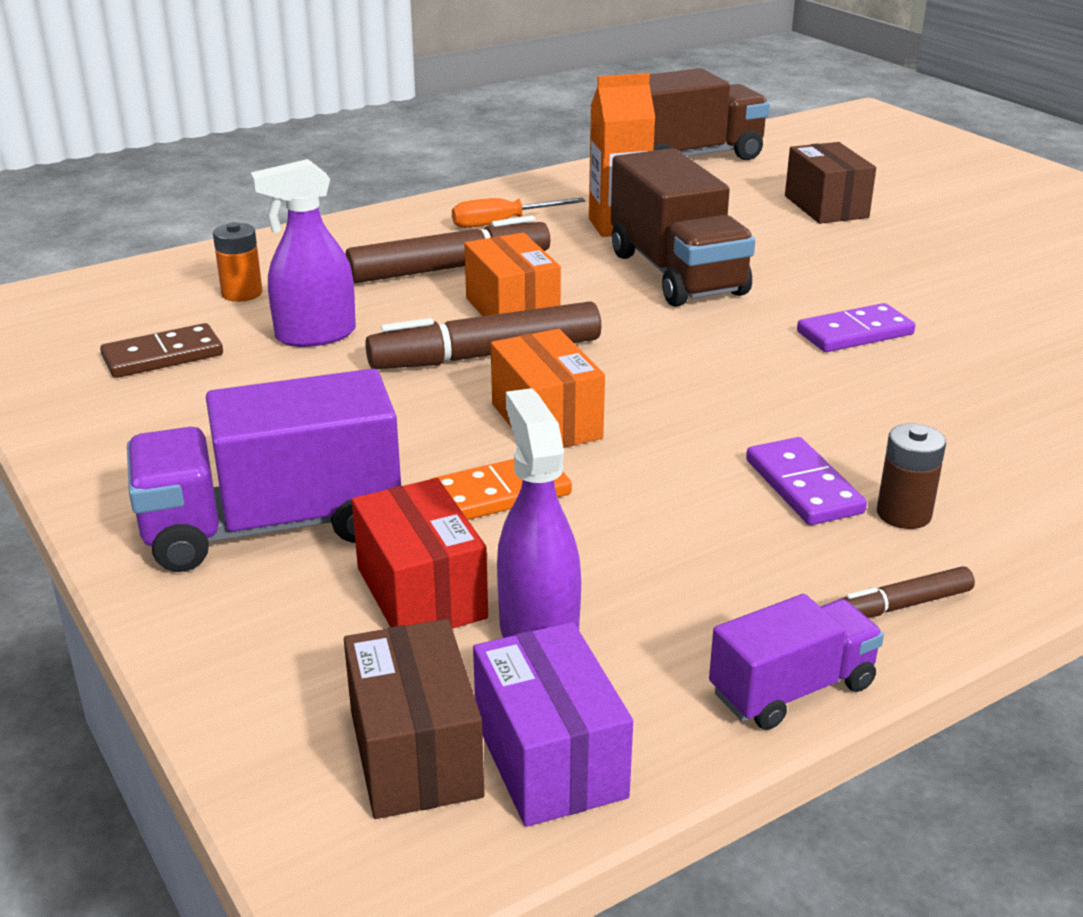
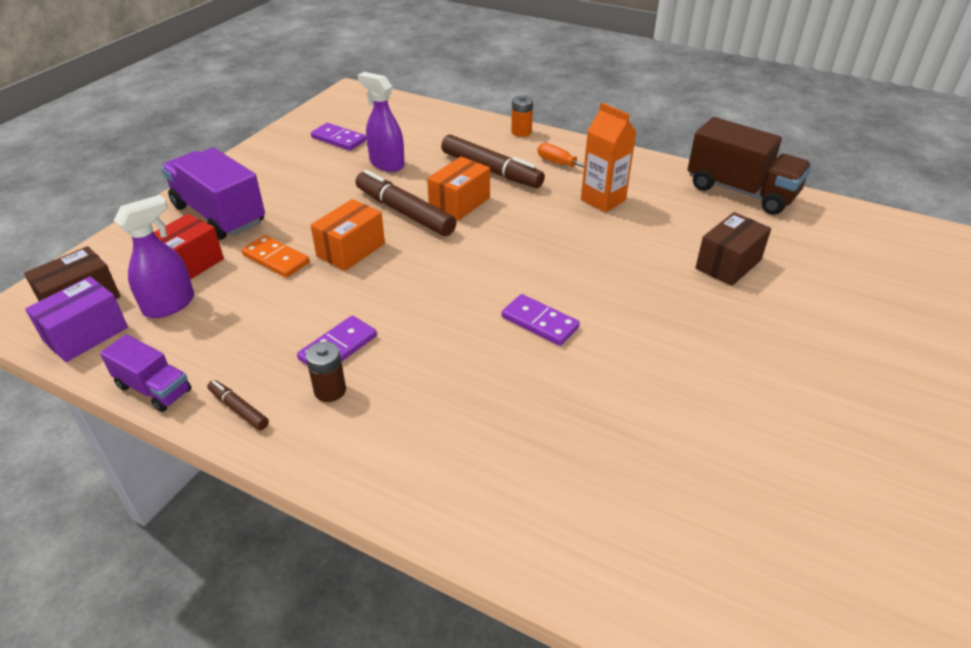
camera: 60 degrees right, 10 degrees up
(163, 356) = (339, 139): brown domino -> purple domino
(242, 293) = (412, 132): orange battery -> orange battery (521, 132)
(676, 273) = (558, 238): brown truck -> none

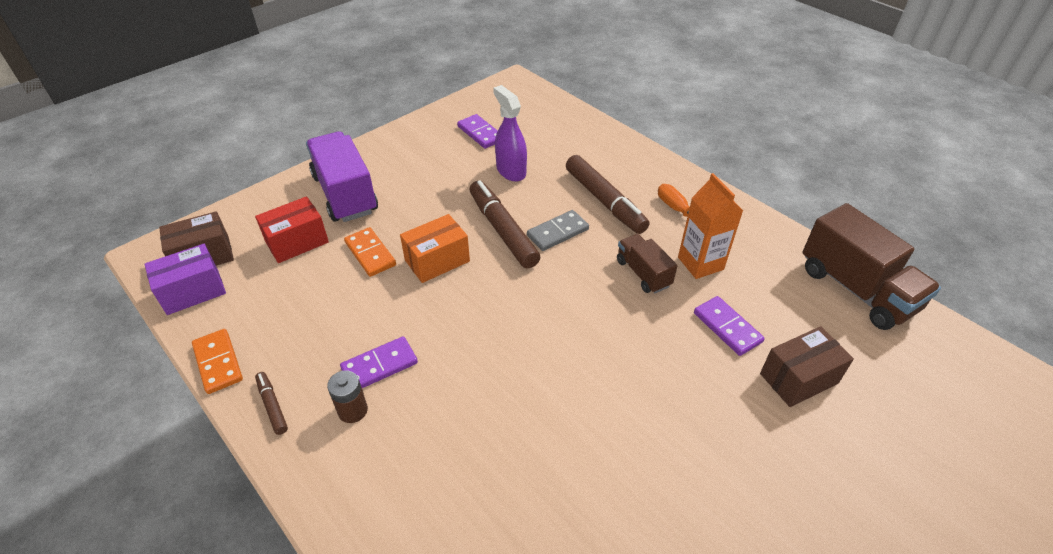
camera: 20 degrees right, 5 degrees up
(154, 388) = (218, 362): purple truck -> orange domino
(169, 305) = (266, 279): purple spray bottle -> none
(459, 203) = (557, 232): orange box -> grey domino
(521, 132) = (654, 161): orange battery -> none
(540, 322) = (571, 393): purple domino -> purple domino (727, 327)
(556, 218) = (643, 273): none -> brown truck

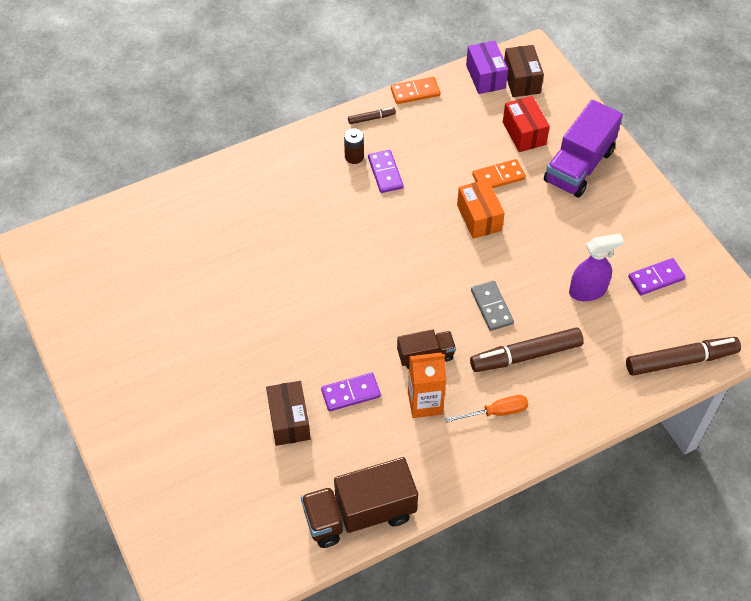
camera: 105 degrees right, 10 degrees up
(345, 194) = (579, 166): purple truck -> purple truck turned 135 degrees clockwise
(502, 230) = (504, 268): brown marker -> brown marker (680, 360)

